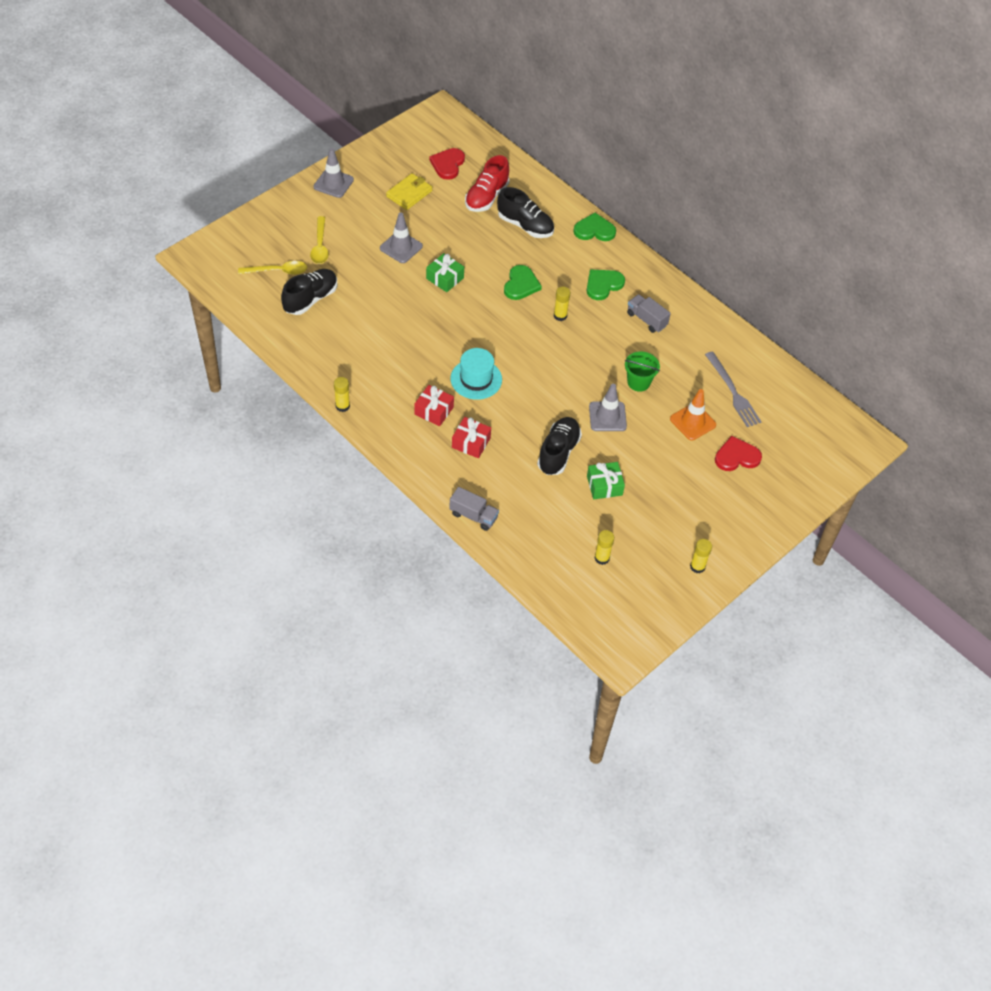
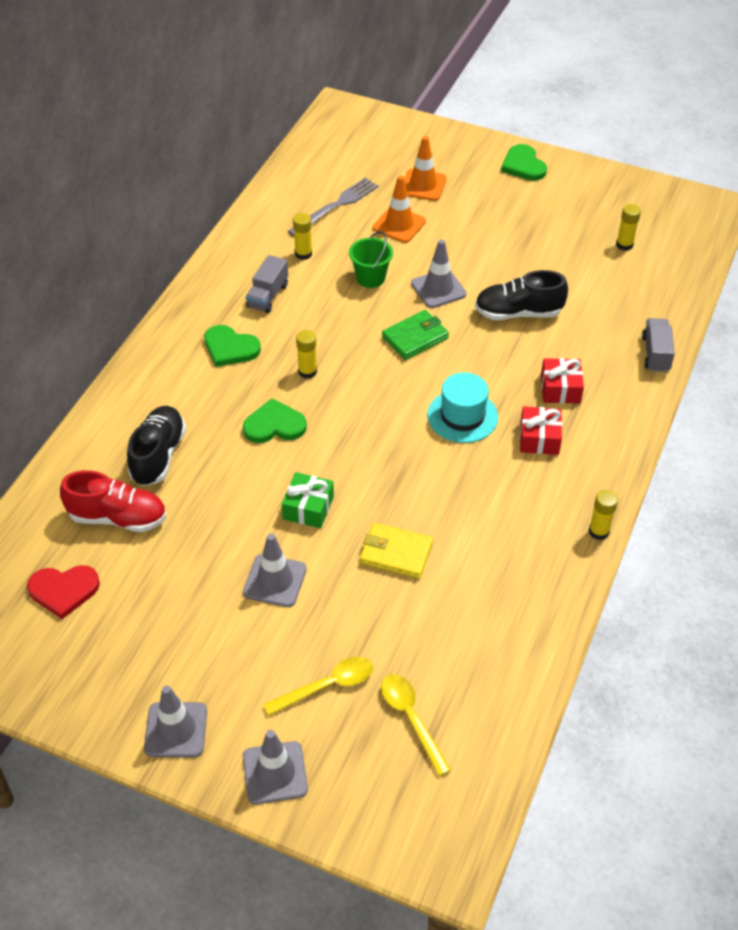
camera: 110 degrees left, 5 degrees down
(284, 211) = (275, 773): none -> grey traffic cone
(310, 299) = (441, 649): black shoe -> none
(409, 194) = (153, 615): yellow wallet -> yellow wallet (396, 553)
(563, 383) = (415, 338): none -> green wallet
(594, 230) = (132, 383): green heart -> green heart (523, 165)
(604, 485) = (534, 266): green gift -> none
(697, 566) = (579, 181): yellow glue stick -> yellow glue stick (303, 254)
(736, 456) = (423, 185): red heart -> orange traffic cone

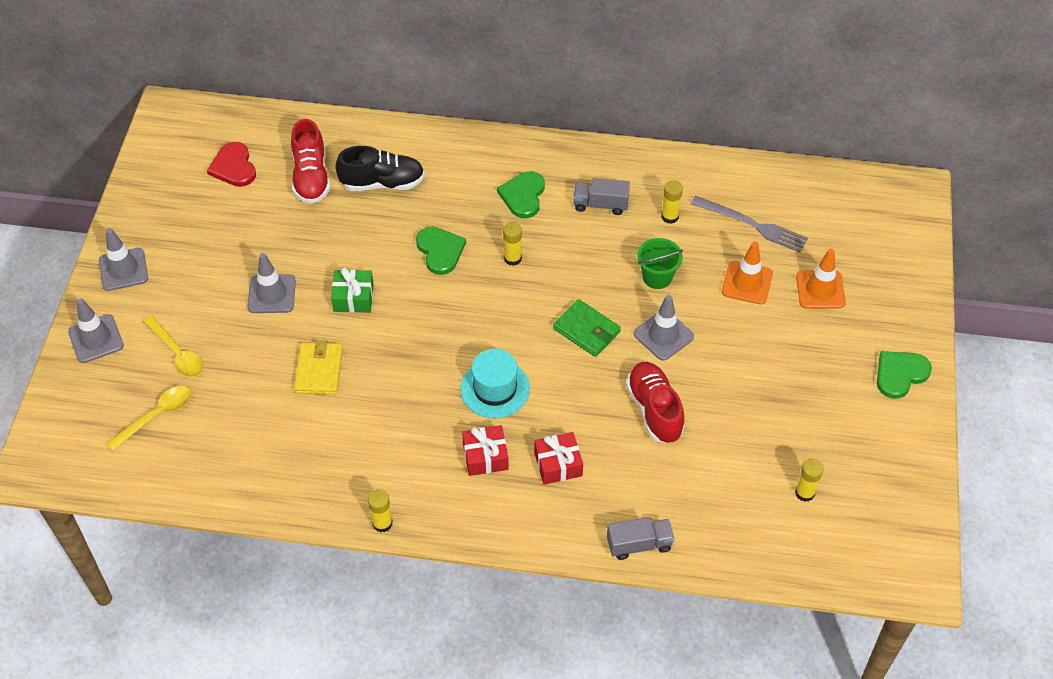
camera: 75 degrees right, 5 degrees up
(518, 313) = (654, 410): black shoe -> red shoe

